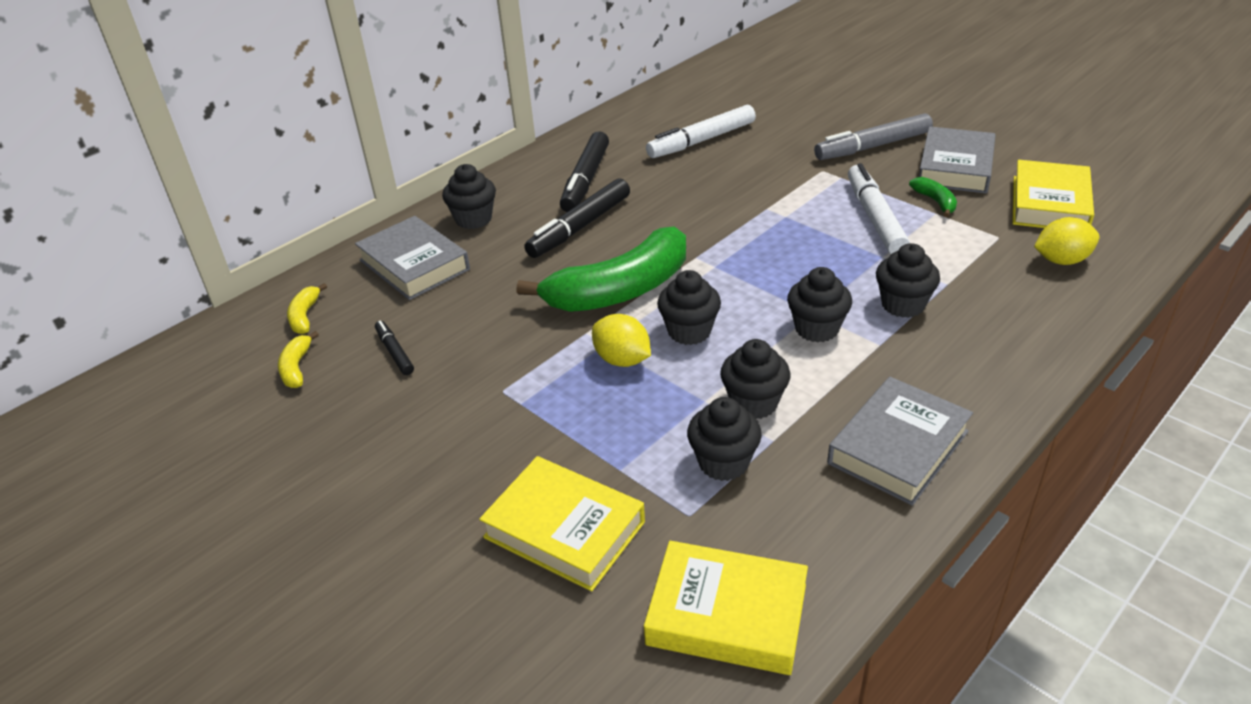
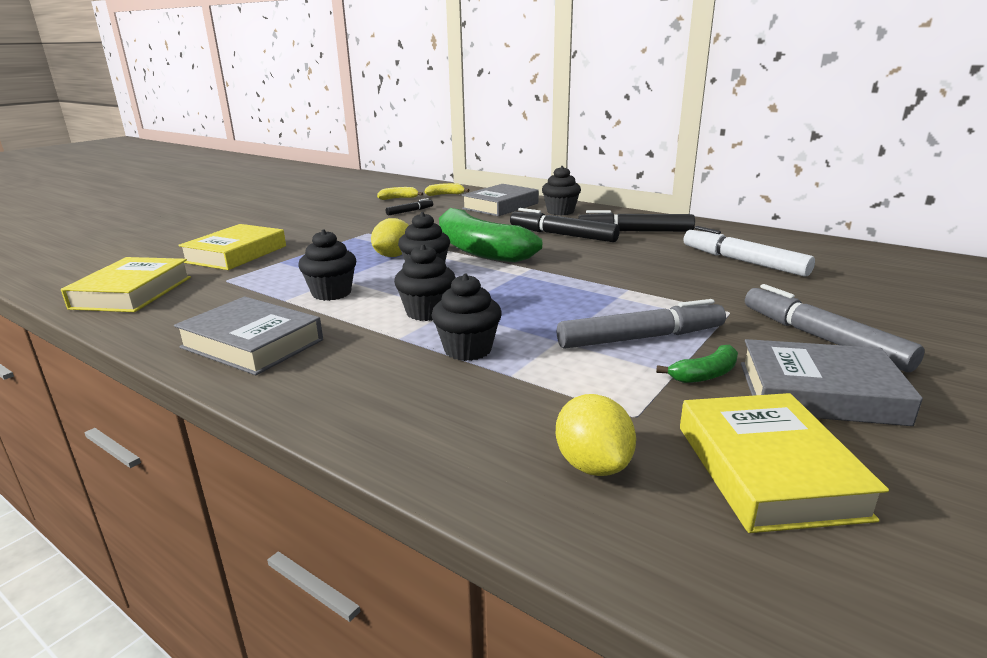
camera: 80 degrees right, 15 degrees down
(723, 462) = (270, 287): black cupcake -> none
(875, 218) = (641, 338): white marker -> grey marker
(1049, 204) = (768, 470): yellow book -> yellow book turned 75 degrees clockwise

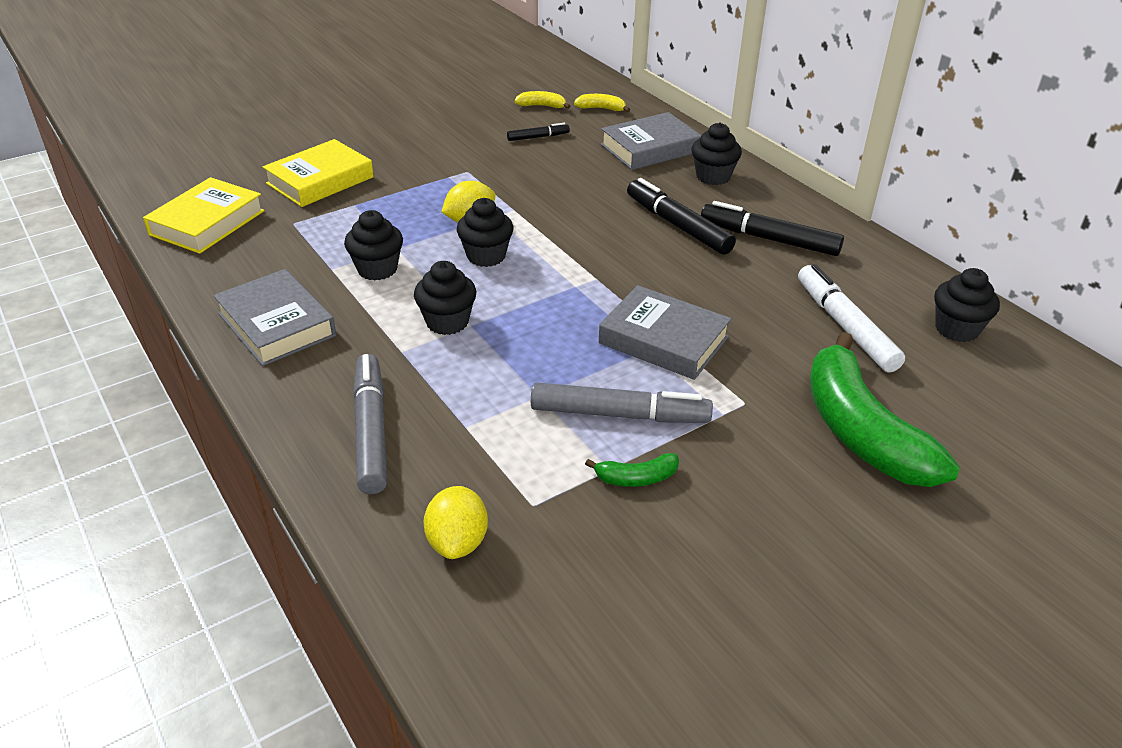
camera: 20 degrees right, 15 degrees up
(468, 350) = (450, 384): black cupcake -> black cupcake (956, 329)
(479, 250) = (564, 232): green banana -> green banana (861, 431)
(768, 470) = (588, 592): yellow book -> none
(819, 392) = (720, 531): grey book -> grey book (663, 340)
(822, 338) = (801, 467): grey marker -> grey marker (371, 430)

